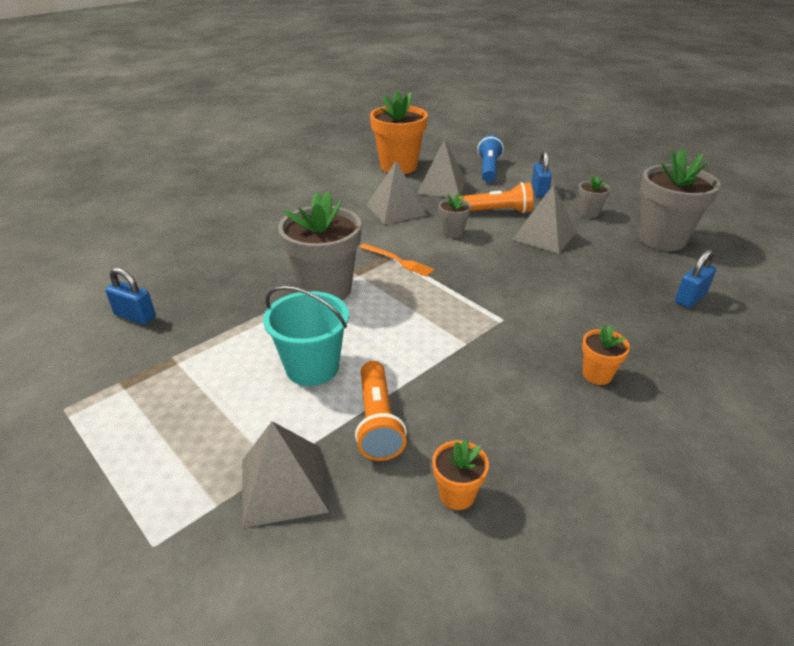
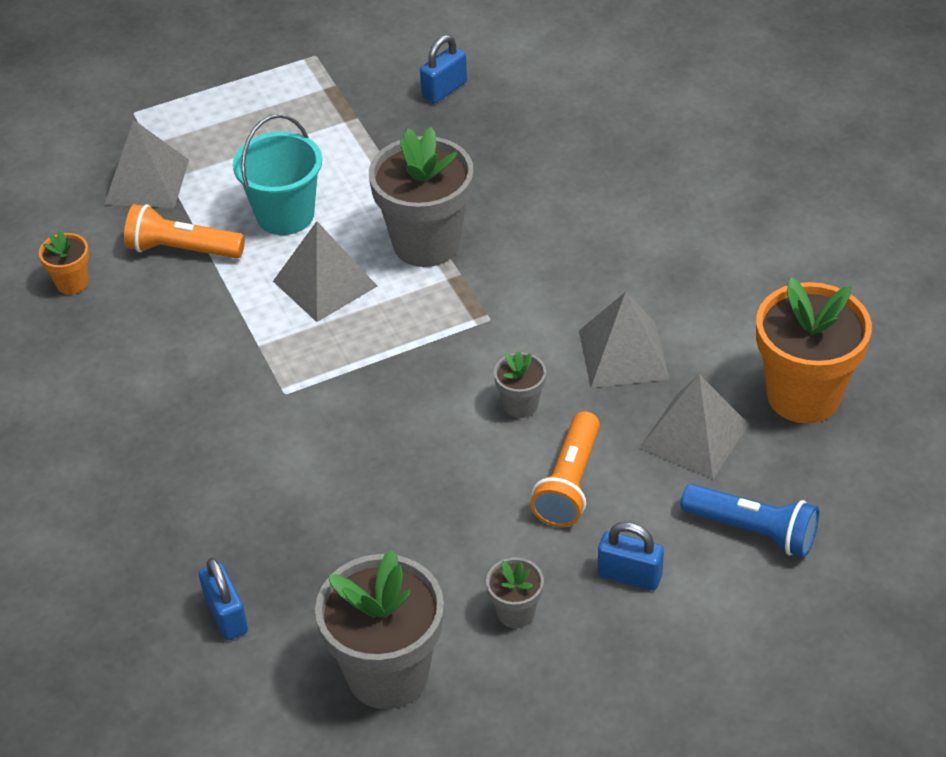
camera: 110 degrees right, 10 degrees up
(398, 260) = (465, 324): orange fork -> none
(544, 236) = (465, 516): grey pyramid -> grey pyramid (325, 283)
(597, 375) = (147, 440): orange flower pot -> none

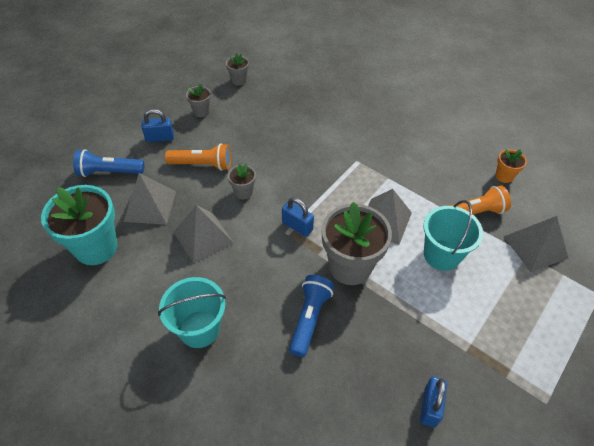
camera: 150 degrees right, 5 degrees up
(226, 615) = (310, 79): blue padlock -> blue padlock (297, 226)
(387, 674) = (239, 80): grey flower pot -> grey flower pot, size x0.47
(525, 205) = (309, 318): none -> blue flashlight
(569, 483) = (202, 165): orange flashlight -> orange flashlight turned 105 degrees clockwise
(678, 240) = (199, 329): none -> turquoise bucket
(803, 395) = (96, 247): orange flower pot -> turquoise flower pot

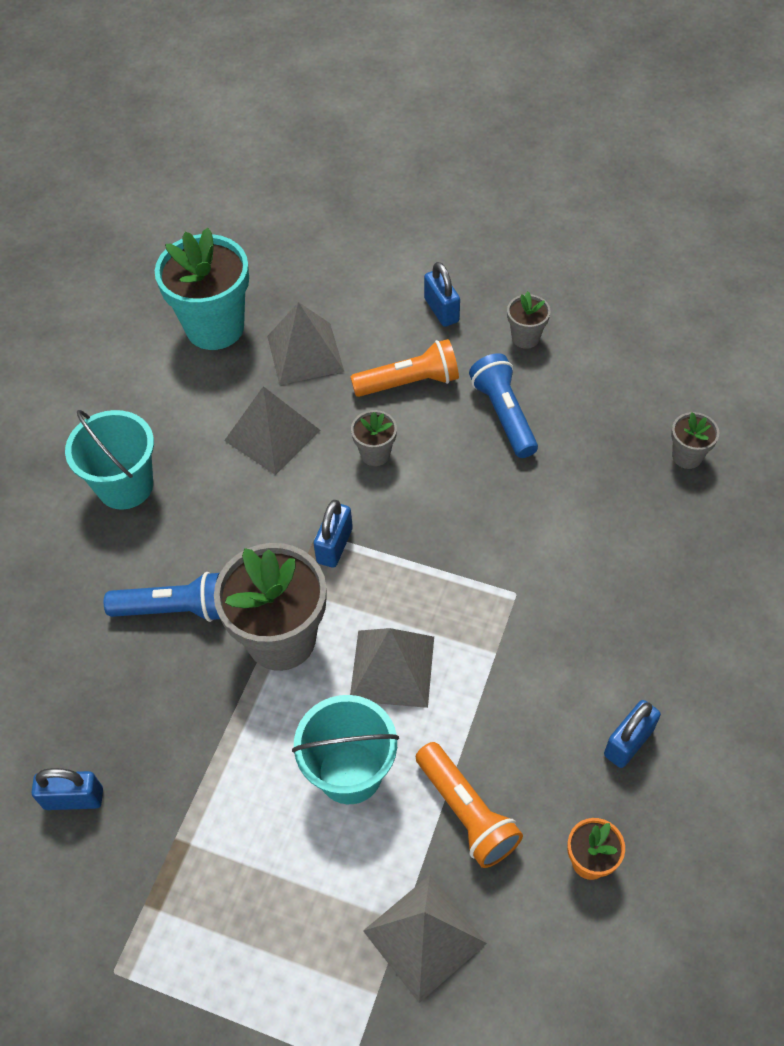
camera: 75 degrees right, 5 degrees up
(109, 172) = (348, 283): blue flashlight -> blue flashlight (504, 414)
(202, 165) = (409, 383): orange flashlight -> orange flashlight turned 90 degrees counterclockwise
(239, 80) = (632, 359): grey flower pot -> grey flower pot (687, 456)
(448, 146) = (628, 742): none -> blue padlock

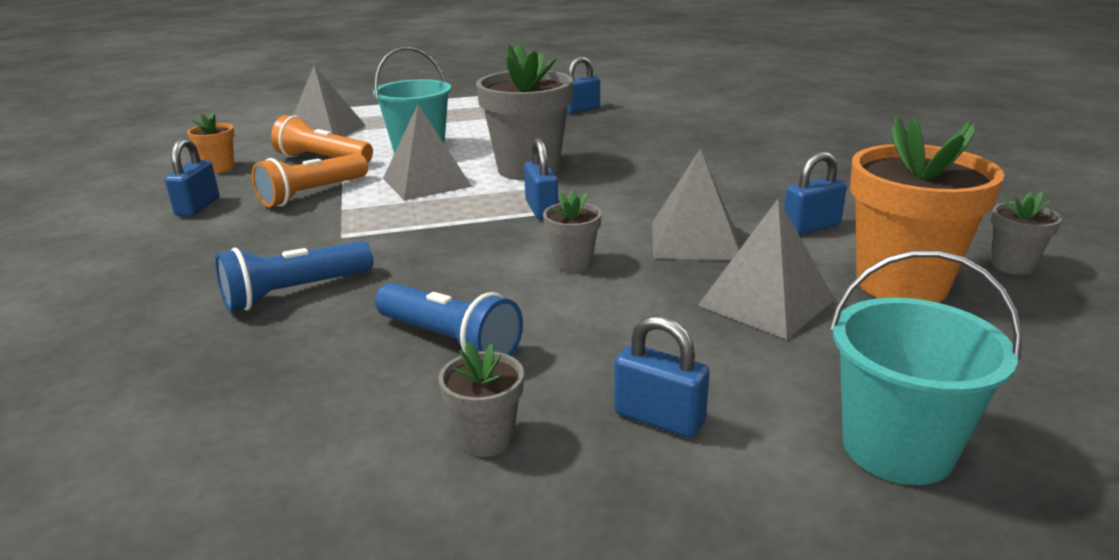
camera: 145 degrees right, 30 degrees down
(125, 486) = (764, 182): turquoise bucket -> turquoise bucket (897, 448)
(175, 609) = (624, 157): blue flashlight -> blue flashlight (294, 292)
(181, 406) = (811, 227): none -> blue padlock
(215, 327) = (901, 284): turquoise flower pot -> orange flower pot
(409, 383) = (605, 325): orange flashlight -> orange flashlight (312, 194)
(687, 456) = (145, 394): grey flower pot -> grey flower pot (1012, 265)

